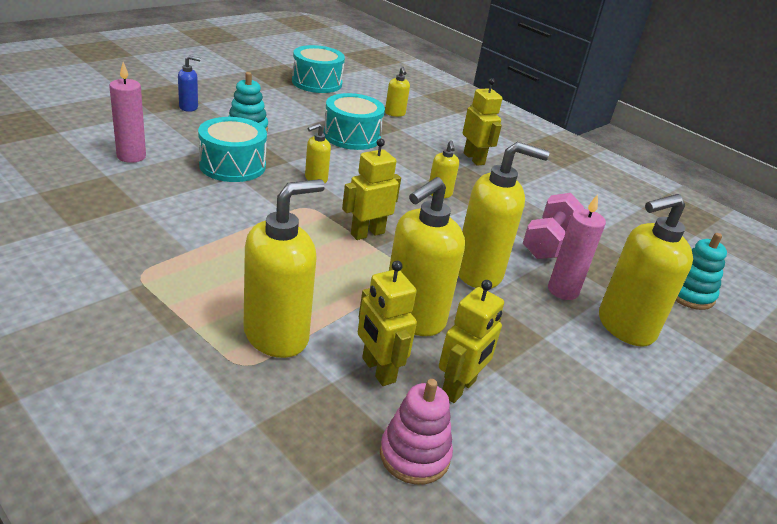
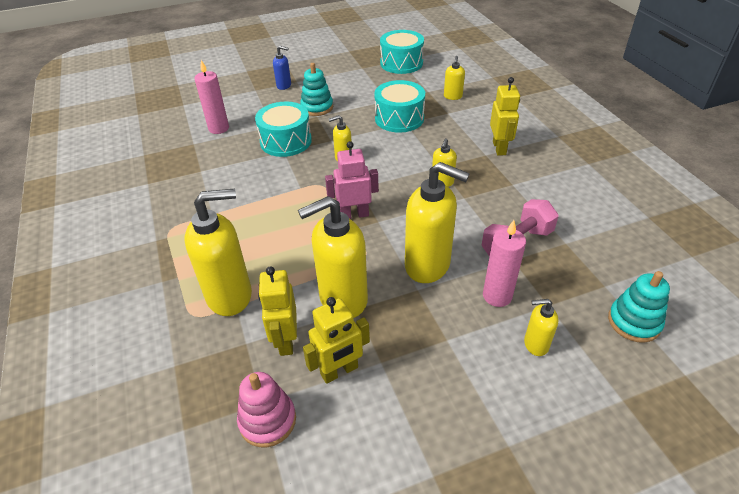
camera: 30 degrees right, 10 degrees up
(367, 233) = (354, 214): yellow robot -> pink robot
(625, 327) = (535, 344): yellow soap dispenser -> yellow soap dispenser, size x0.48

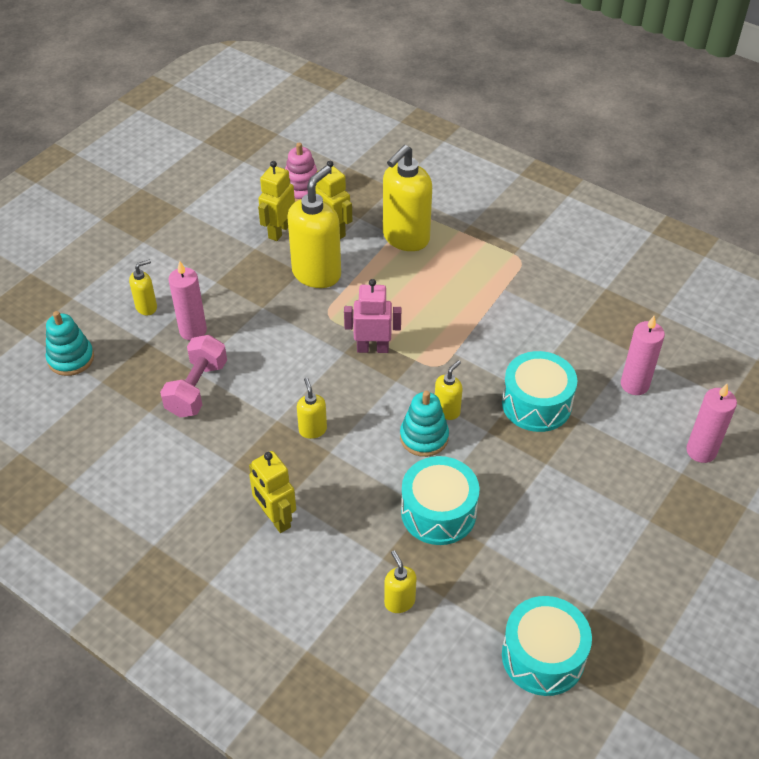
camera: 145 degrees right, 5 degrees up
(233, 93) = (701, 451): none -> pink candle
(284, 86) = (654, 501): blue soap dispenser -> none
(317, 107) = (562, 479): turquoise stacking toy -> turquoise stacking toy (424, 437)
(354, 214) = (372, 348): pink robot -> pink robot turned 135 degrees counterclockwise
(428, 265) = (267, 330): yellow soap dispenser -> none

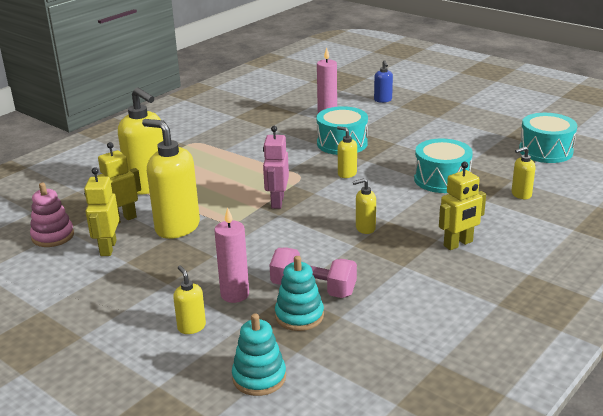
camera: 85 degrees left, 20 degrees down
(279, 231) = (108, 248): yellow robot -> yellow robot turned 60 degrees clockwise
(424, 437) = (373, 183): turquoise stacking toy -> turquoise stacking toy (299, 316)
(701, 451) = (383, 100): pink candle -> blue soap dispenser

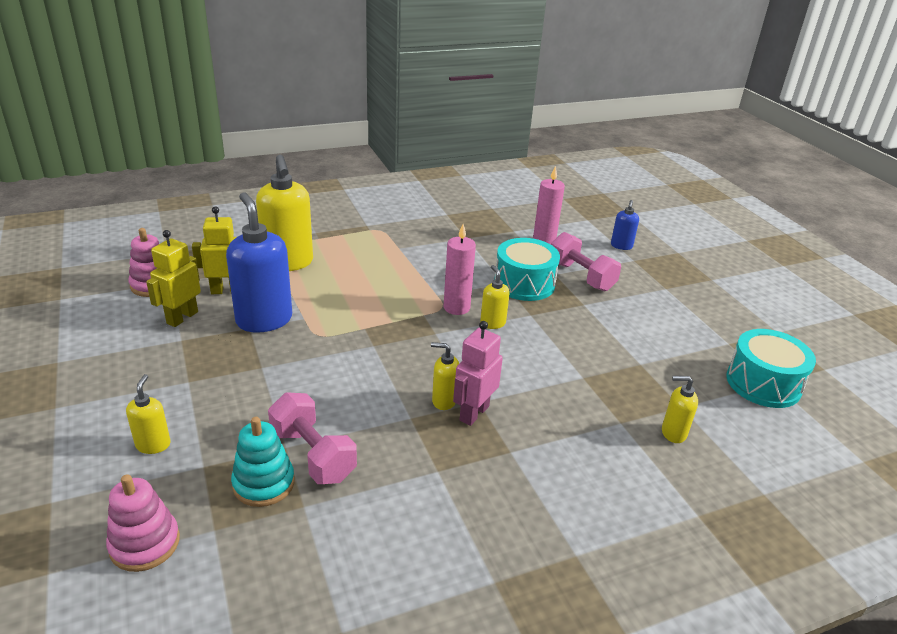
camera: 25 degrees right, 5 degrees up
(177, 227) = (264, 320): yellow soap dispenser -> blue soap dispenser
(235, 294) = (232, 424): pink candle -> pink candle (456, 307)
(259, 377) = (145, 544): turquoise stacking toy -> pink stacking toy
(277, 202) = (387, 329): pink robot -> pink robot (474, 413)
(375, 127) = (581, 276): none -> pink dumbbell
(442, 179) = (593, 372): turquoise drum -> none
(458, 244) = (529, 469): yellow robot -> none

